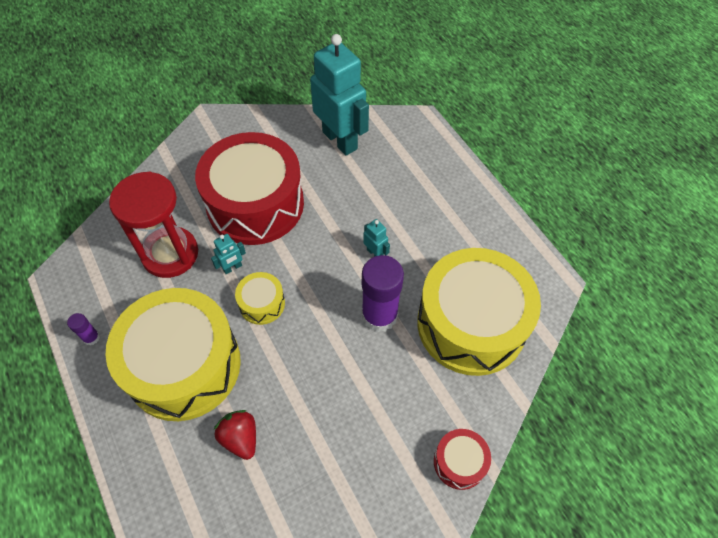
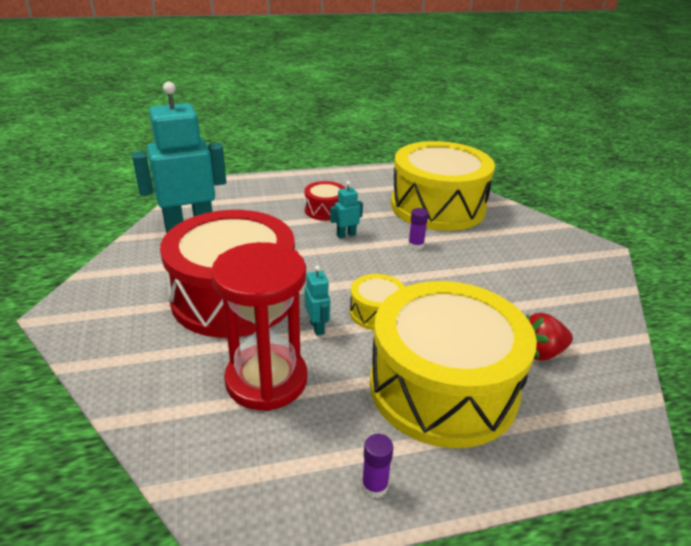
camera: 75 degrees left, 25 degrees down
(379, 315) = (416, 245): purple glue stick -> purple glue stick, size x0.45
(459, 462) = (561, 236): red drum -> red drum (325, 210)

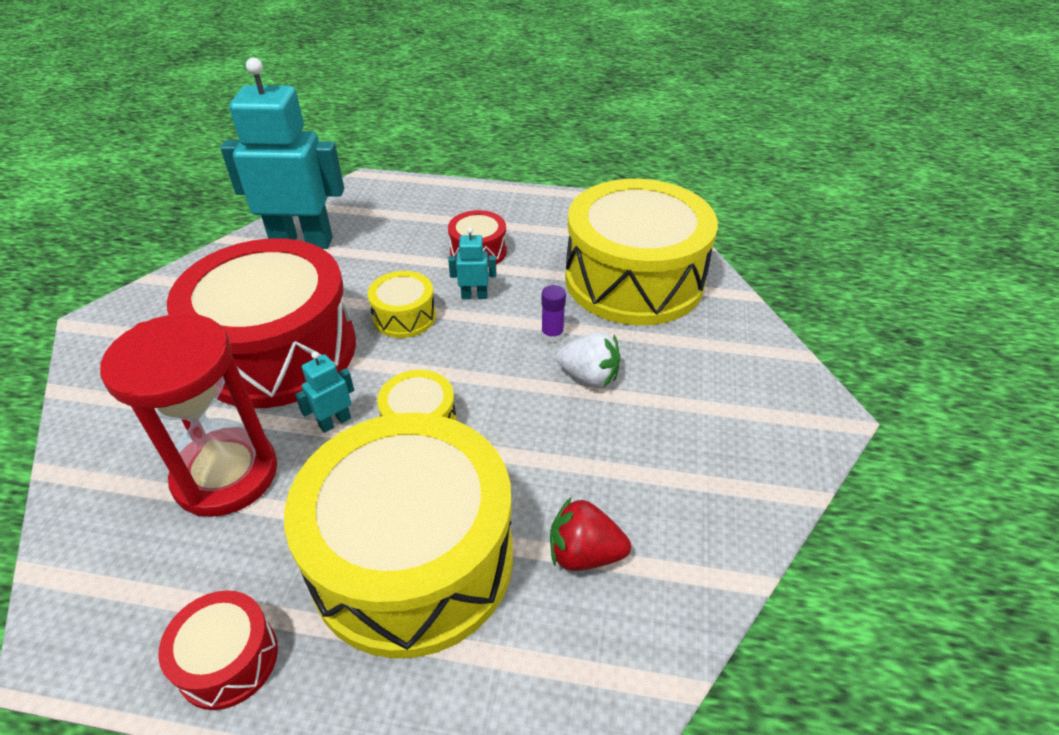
camera: 25 degrees right, 10 degrees up
(309, 256) = (404, 316): none -> yellow drum
(317, 327) = (335, 422): turquoise robot -> turquoise robot turned 135 degrees counterclockwise
(374, 486) = (228, 659): purple glue stick -> red drum
(458, 262) = (589, 376): none -> white strawberry

